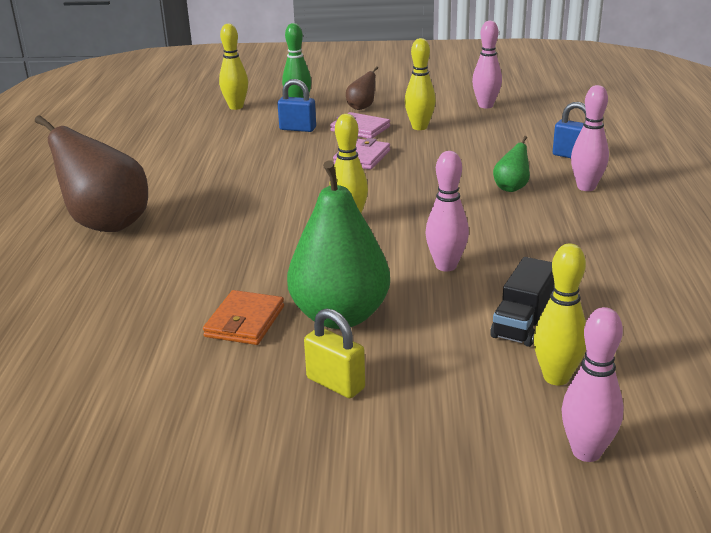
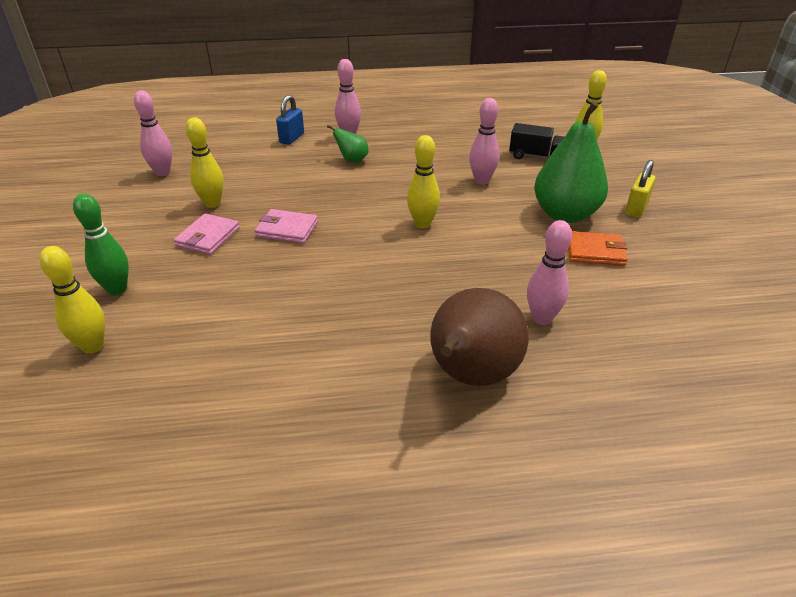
camera: 100 degrees left, 10 degrees up
(298, 129) = (197, 279): blue padlock -> none
(362, 107) = (139, 242): brown pear -> none
(586, 452) = (635, 144): pink bowling pin -> pink bowling pin (541, 318)

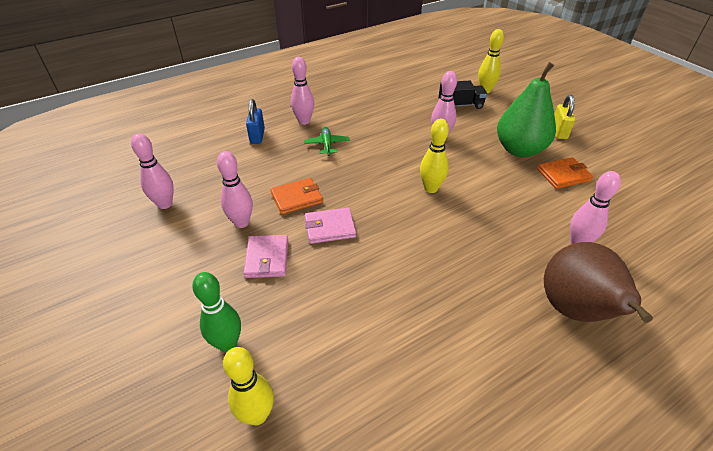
camera: 25 degrees left, 5 degrees up
(212, 203) = (241, 222): yellow bowling pin -> pink bowling pin
(279, 197) = (296, 198): none -> orange wallet
(352, 160) = (327, 144): green pear -> green plane

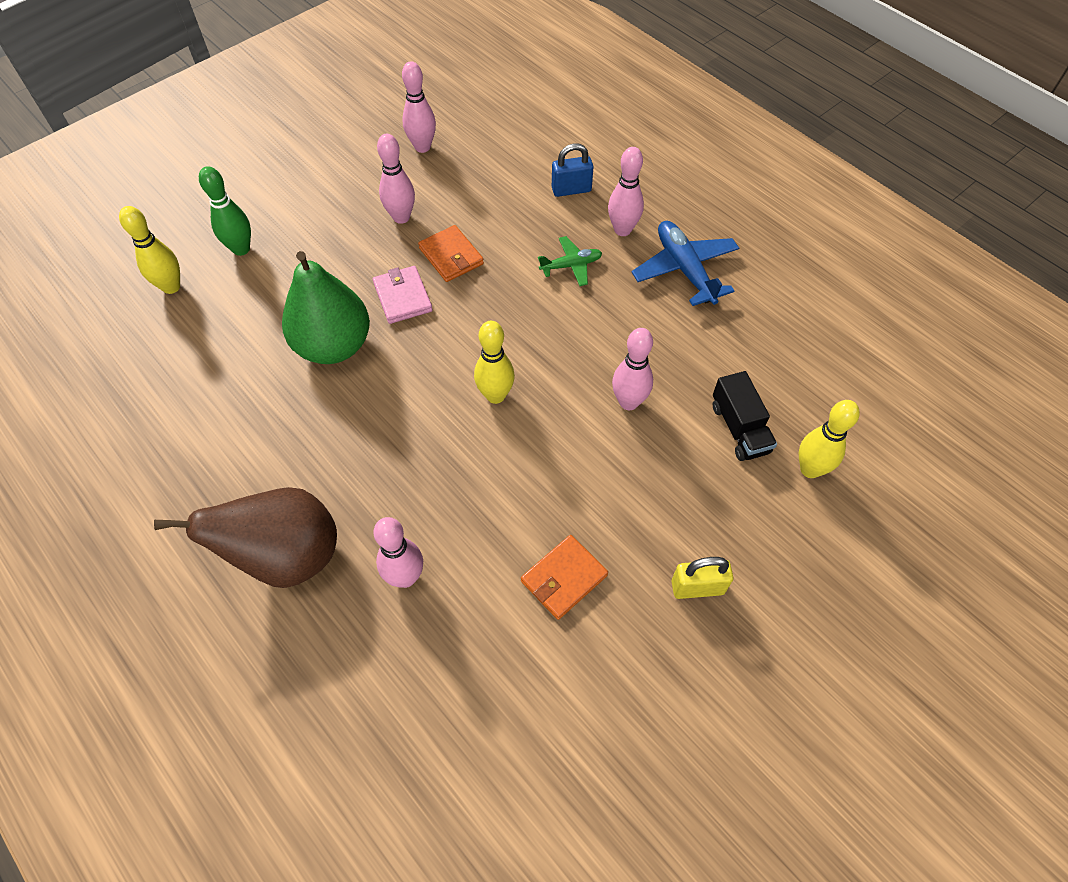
camera: 80 degrees right, 15 degrees up
(267, 258) = (349, 252): pink wallet -> none
(345, 105) = (685, 269): none -> blue plane
(519, 150) = (621, 517): green pear -> green pear (334, 345)
(563, 175) = (564, 578): orange wallet -> orange wallet turned 75 degrees clockwise

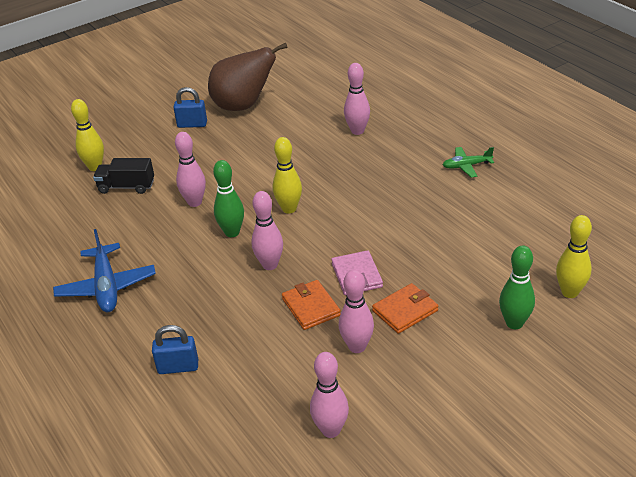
camera: 170 degrees left, 20 degrees down
(287, 556) = (429, 140): brown pear -> brown pear (243, 106)
(334, 345) = (413, 243): green pear -> none
(562, 352) = (232, 232): none -> green bowling pin
(564, 578) = (266, 129): orange wallet -> orange wallet (405, 311)
(571, 266) = (204, 294): green plane -> green plane (466, 166)
(622, 230) = (144, 323): pink bowling pin -> pink bowling pin (270, 265)
(697, 587) = (192, 124): yellow padlock -> blue padlock
(739, 428) = (126, 187): black truck -> black truck turned 75 degrees counterclockwise

